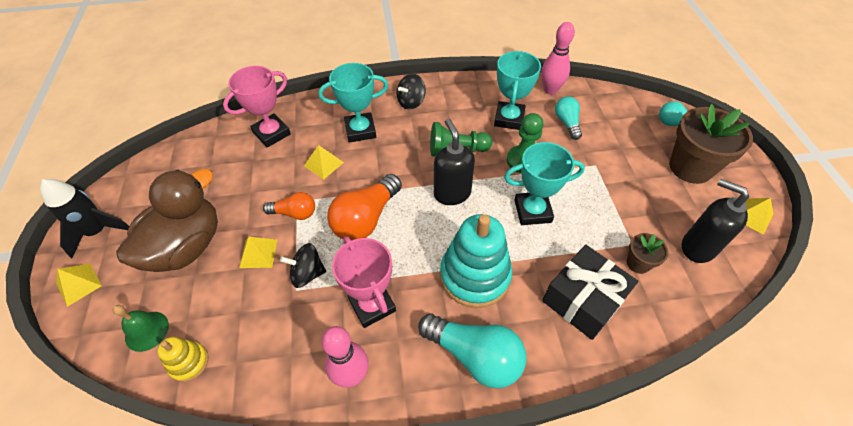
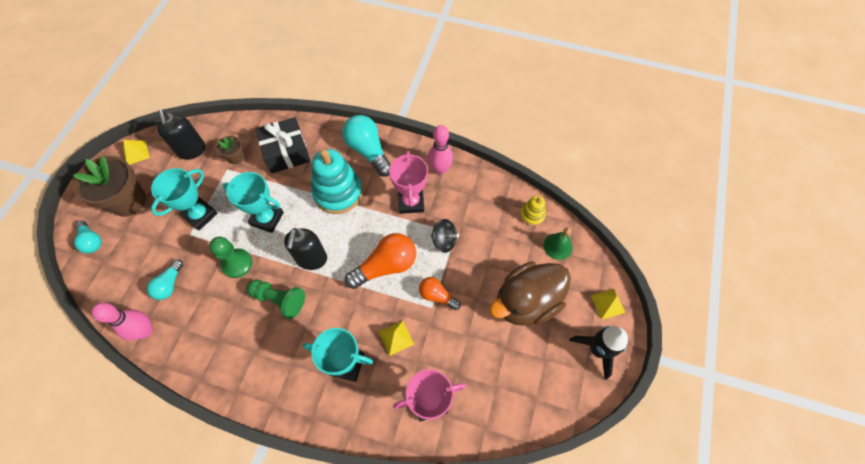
camera: 155 degrees left, 10 degrees up
(258, 253) = (473, 272): yellow pyramid -> none
(411, 102) = (280, 380): black spinning top -> none
(509, 119) = (211, 313): turquoise trophy -> turquoise trophy (200, 215)

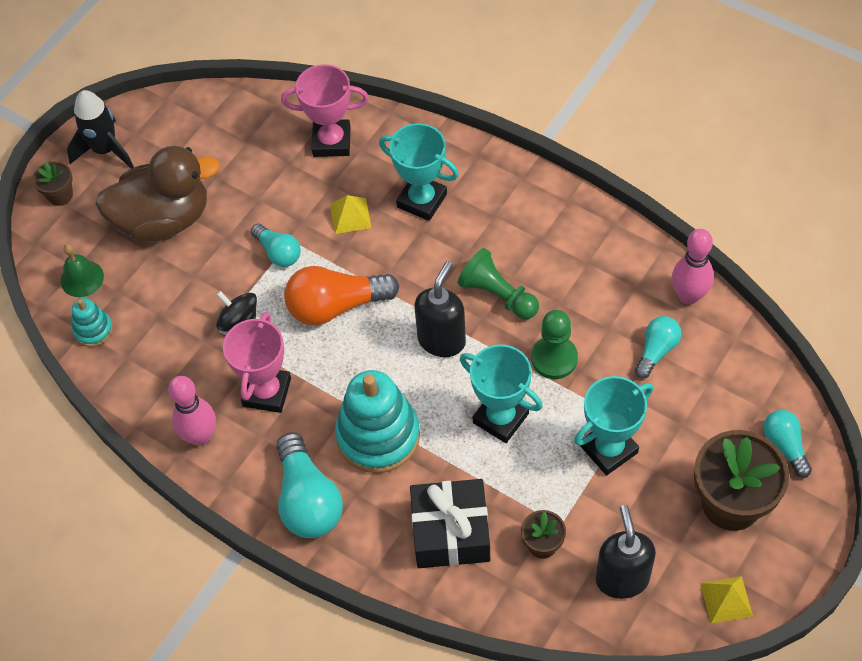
camera: 160 degrees left, 5 degrees down
(437, 296) = (278, 252): orange light bulb -> turquoise light bulb
(532, 215) = (93, 330): yellow stacking toy -> turquoise stacking toy
(607, 303) = (60, 195): yellow pyramid -> brown flower pot

